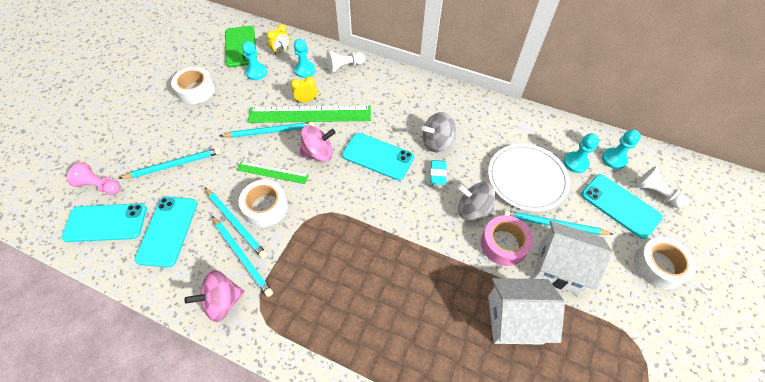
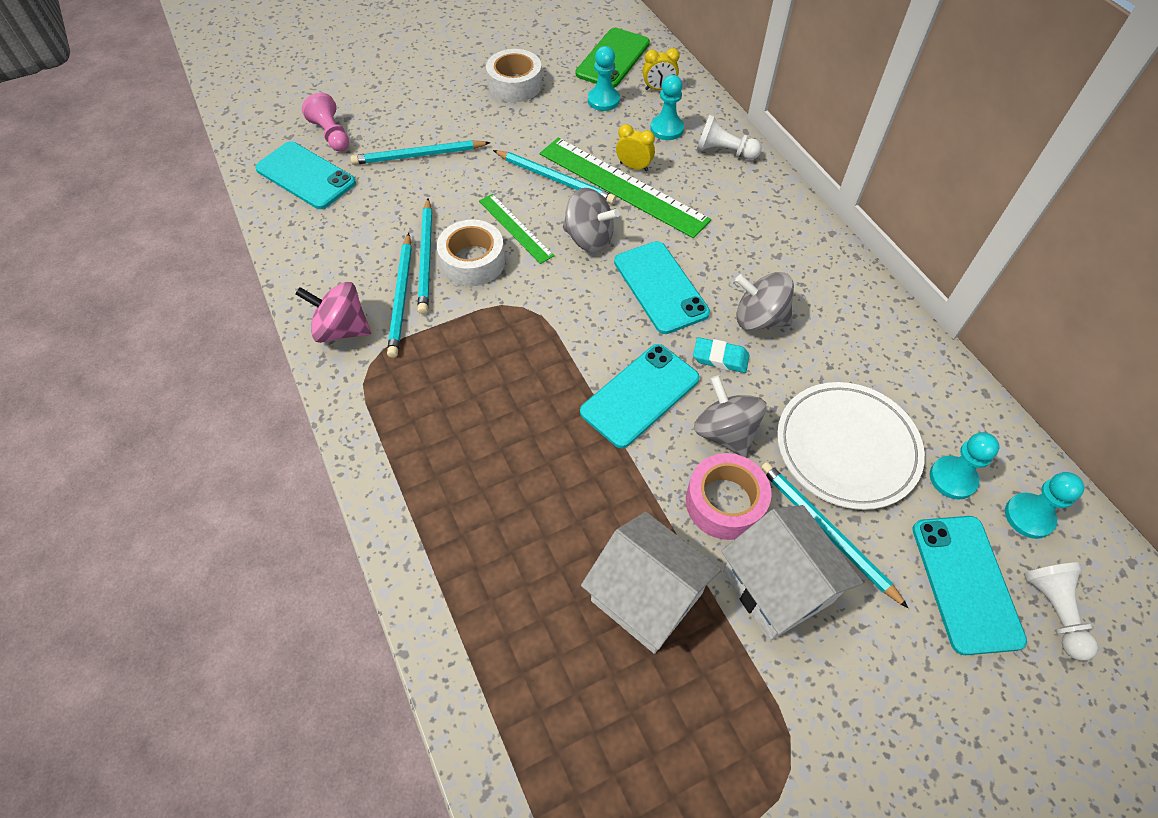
camera: 40 degrees right, 0 degrees up
(168, 231) = (354, 221): turquoise phone -> turquoise phone (640, 395)
(173, 165) = (419, 155): turquoise pencil -> turquoise pencil turned 150 degrees clockwise
(318, 153) = (589, 238): pink spinning top -> grey spinning top
(437, 174) = (720, 358): turquoise eraser -> turquoise eraser turned 60 degrees clockwise
(658, 266) = (941, 704): white tape -> none

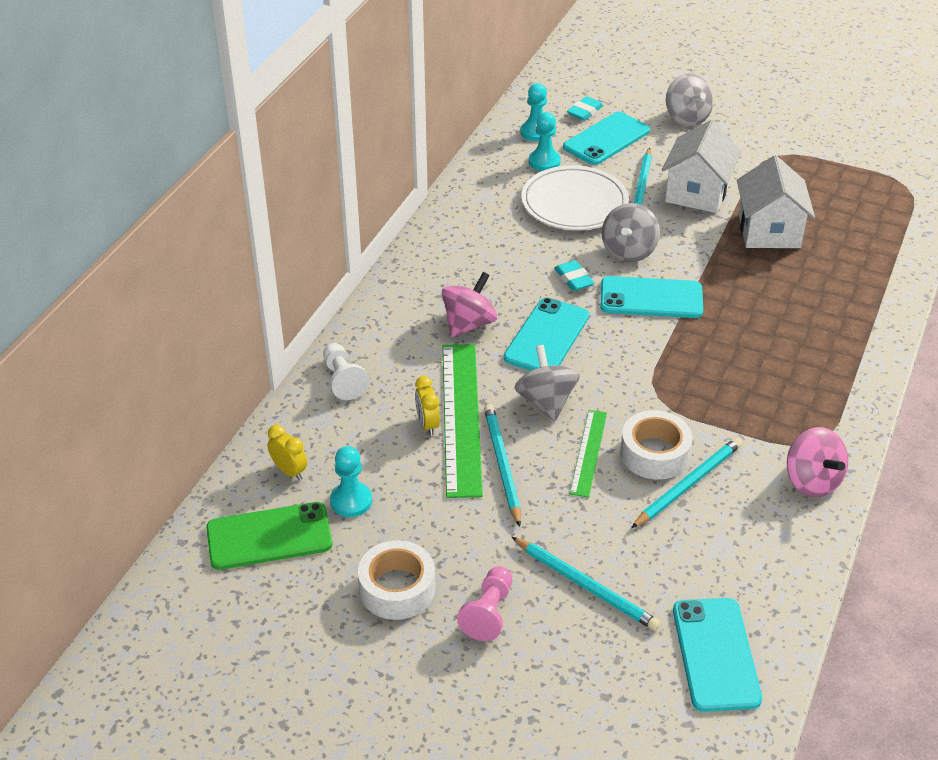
camera: 130 degrees left, 15 degrees down
(331, 134) = (642, 686): pink pawn -> pink pawn (488, 612)
(401, 297) = (740, 470): turquoise pencil -> none
(666, 129) = (349, 432): turquoise pawn -> none
(723, 251) = (469, 324): none -> pink spinning top
(725, 502) = (675, 230): pink tape -> none
(759, 319) = (516, 277): grey spinning top -> grey spinning top (687, 118)
(1053, 611) = (585, 112): white pawn -> turquoise eraser

